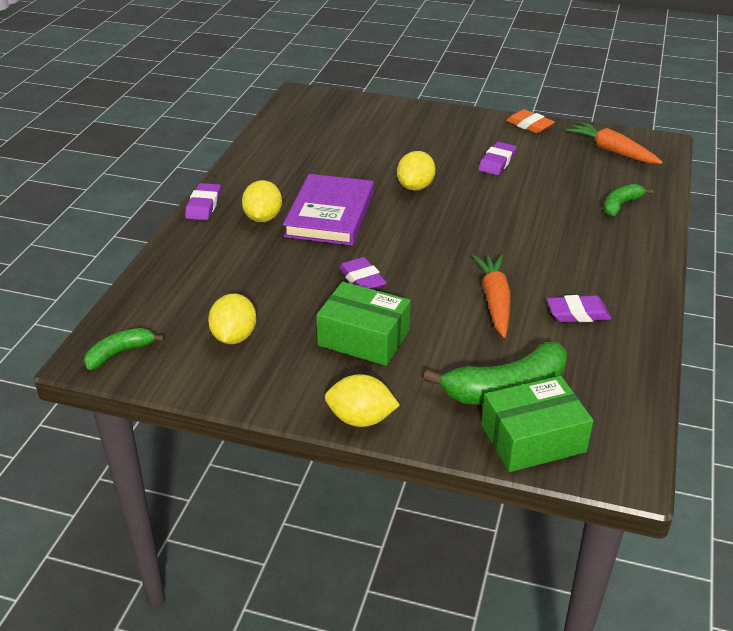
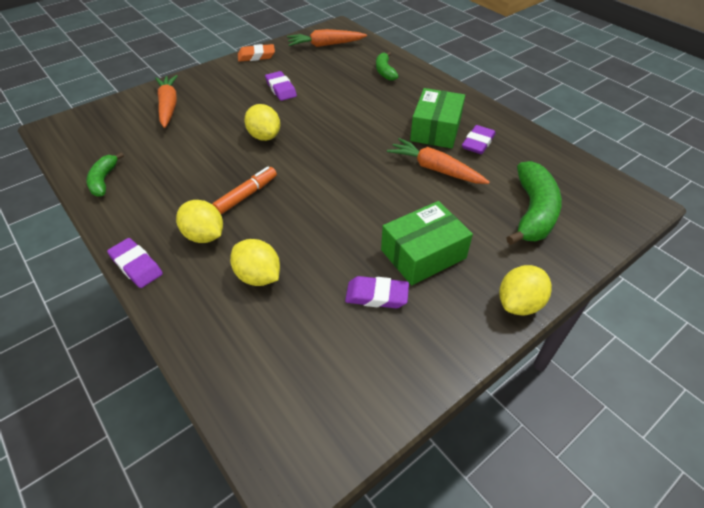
camera: 55 degrees left, 10 degrees up
(120, 353) = (305, 443): green banana -> green banana (104, 180)
(234, 337) = (355, 335): yellow lemon -> yellow lemon (258, 276)
(330, 214) = (246, 195): purple book -> orange marker
(362, 279) = (350, 219): purple eraser -> purple eraser (376, 295)
(392, 123) = (168, 106): none -> orange carrot
(533, 438) = (590, 226): green box -> green box (436, 129)

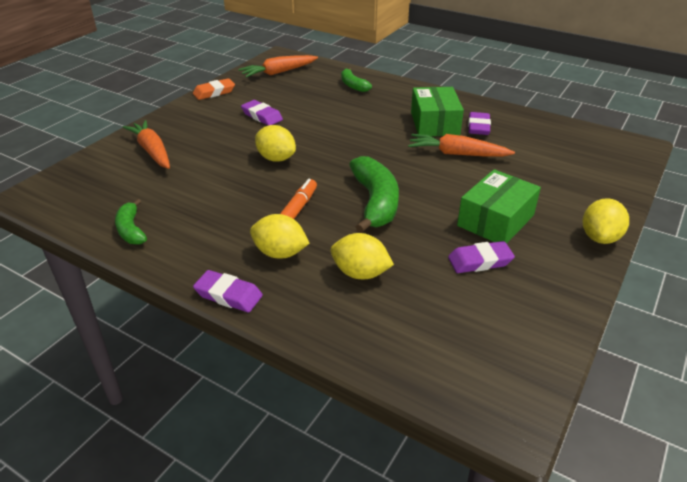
camera: 20 degrees left, 10 degrees down
(533, 212) = (561, 169): green banana -> green banana (375, 202)

